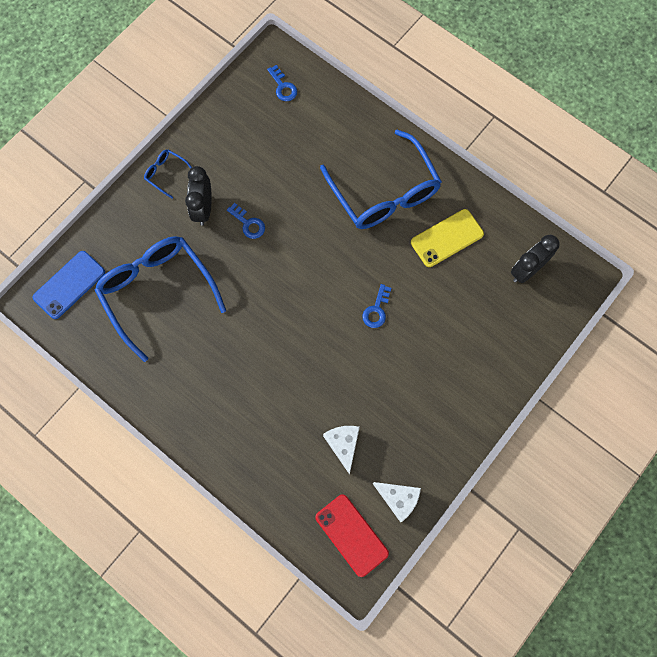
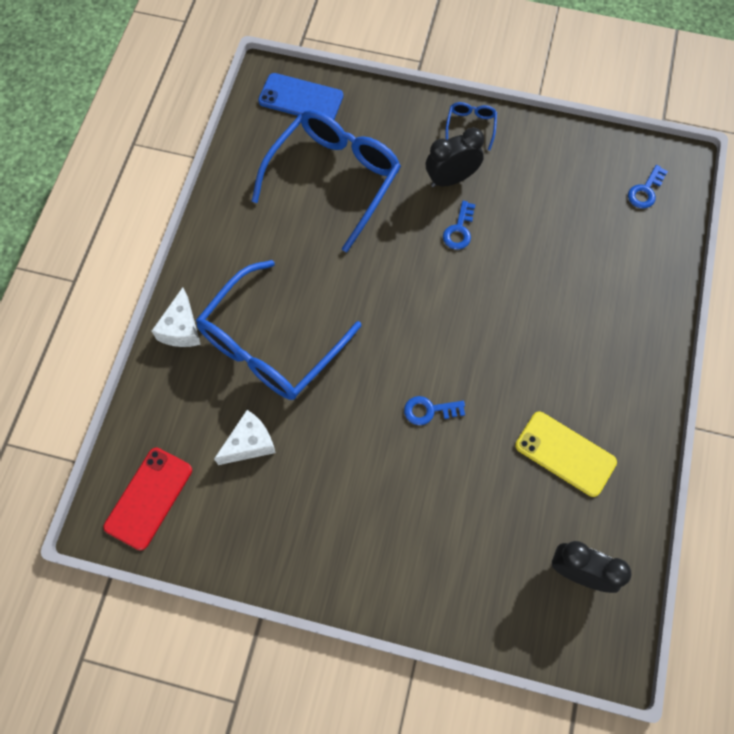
camera: 65 degrees right, 5 degrees down
(384, 192) = (581, 356): blue glasses -> blue glasses (270, 344)
(398, 499) = (211, 534): white cheese -> white cheese (181, 328)

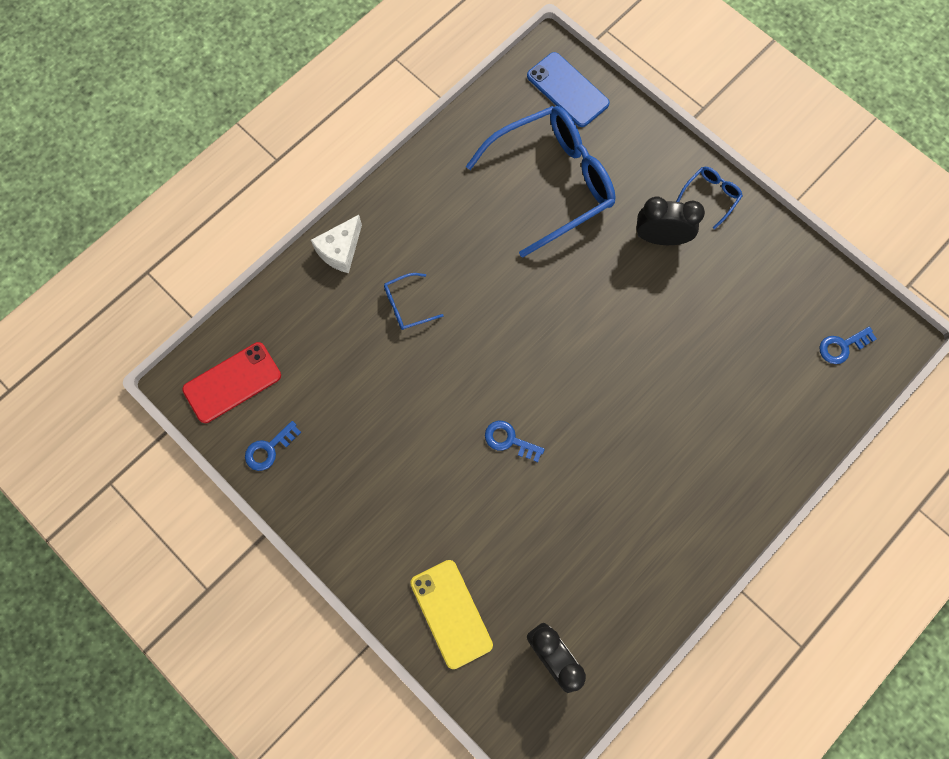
camera: 30 degrees right, 5 degrees up
(249, 443) = (339, 383): white cheese -> none
(270, 344) = (407, 306): blue glasses -> blue glasses, size x0.41
(459, 230) = (638, 290): blue key -> blue key (269, 449)
(565, 454) = (606, 547): yellow phone -> yellow phone (451, 613)

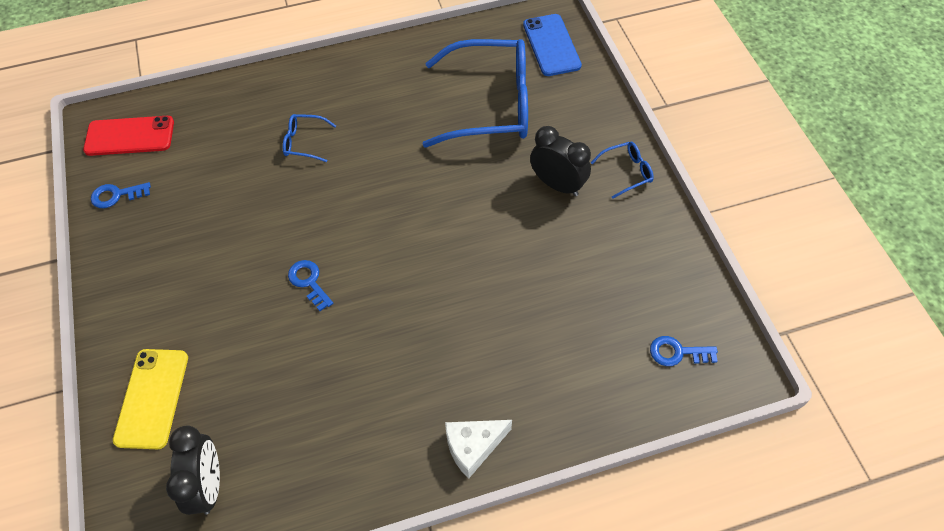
camera: 30 degrees right, 15 degrees down
(340, 250) = (283, 82): white cheese -> white cheese (473, 447)

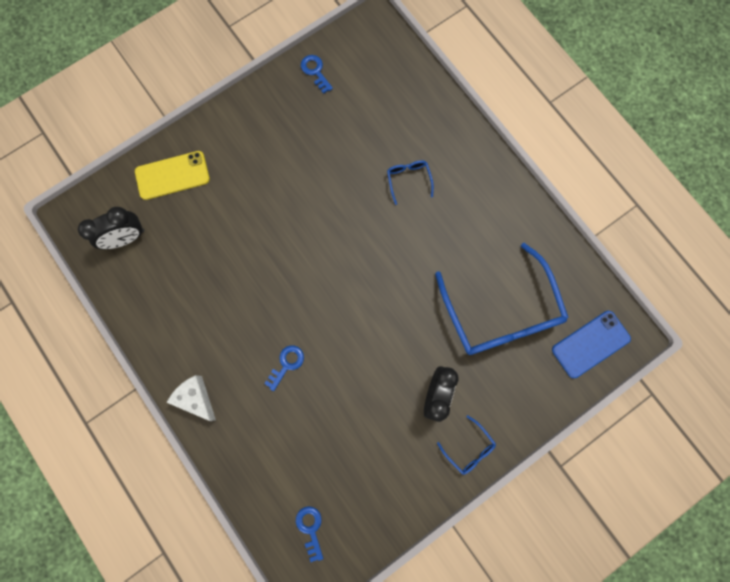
camera: 70 degrees right, 20 degrees up
(129, 136) = (369, 52): red phone -> none
(309, 282) = (287, 237): blue key -> blue key (286, 364)

